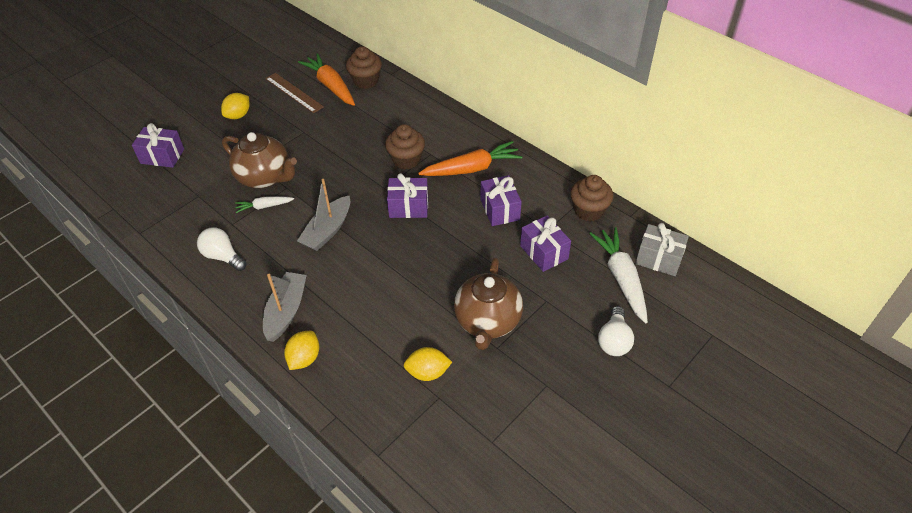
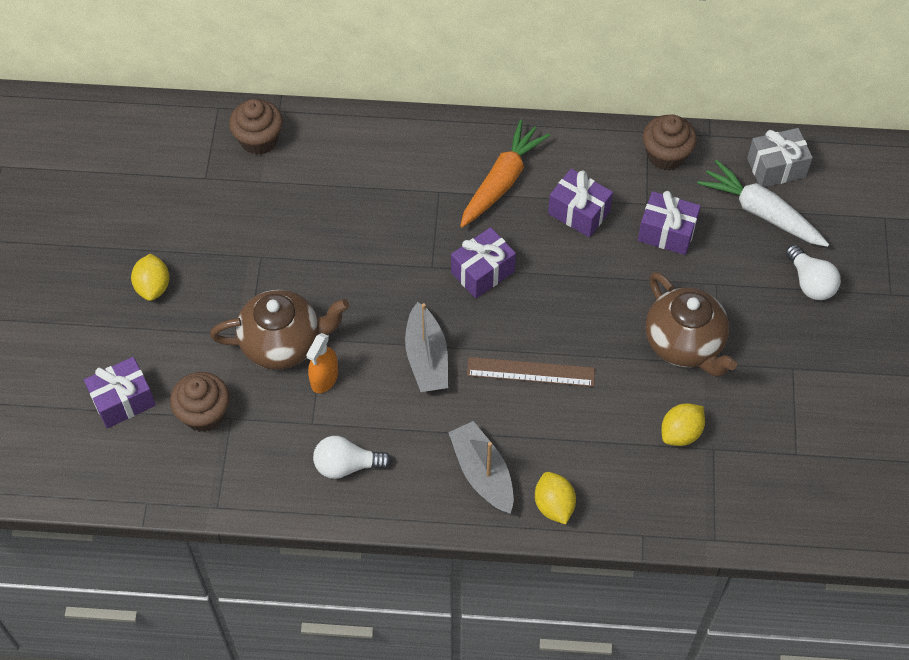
camera: 40 degrees left, 10 degrees up
(264, 206) = (324, 378): white carrot -> orange spray bottle
(294, 92) = (187, 211): brown ruler -> brown ruler (530, 372)
(331, 86) = (223, 173): orange carrot -> none
(406, 160) = (420, 216): brown cupcake -> brown cupcake (204, 414)

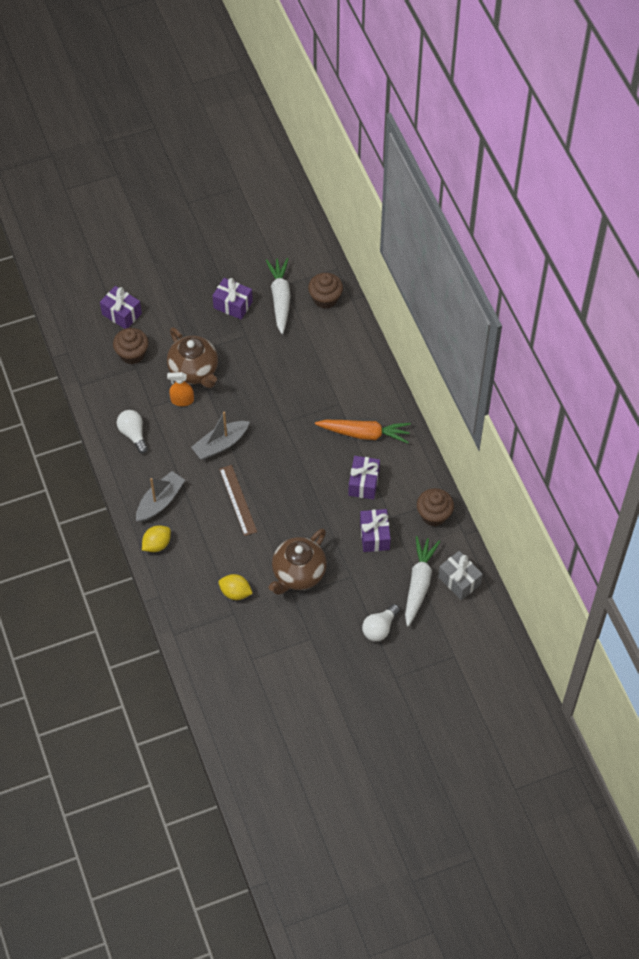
camera: 65 degrees right, 0 degrees up
(153, 287) = (199, 294): yellow lemon -> none
(225, 191) = (280, 298): none -> white carrot
(482, 272) = (293, 449): purple gift -> purple gift (233, 305)

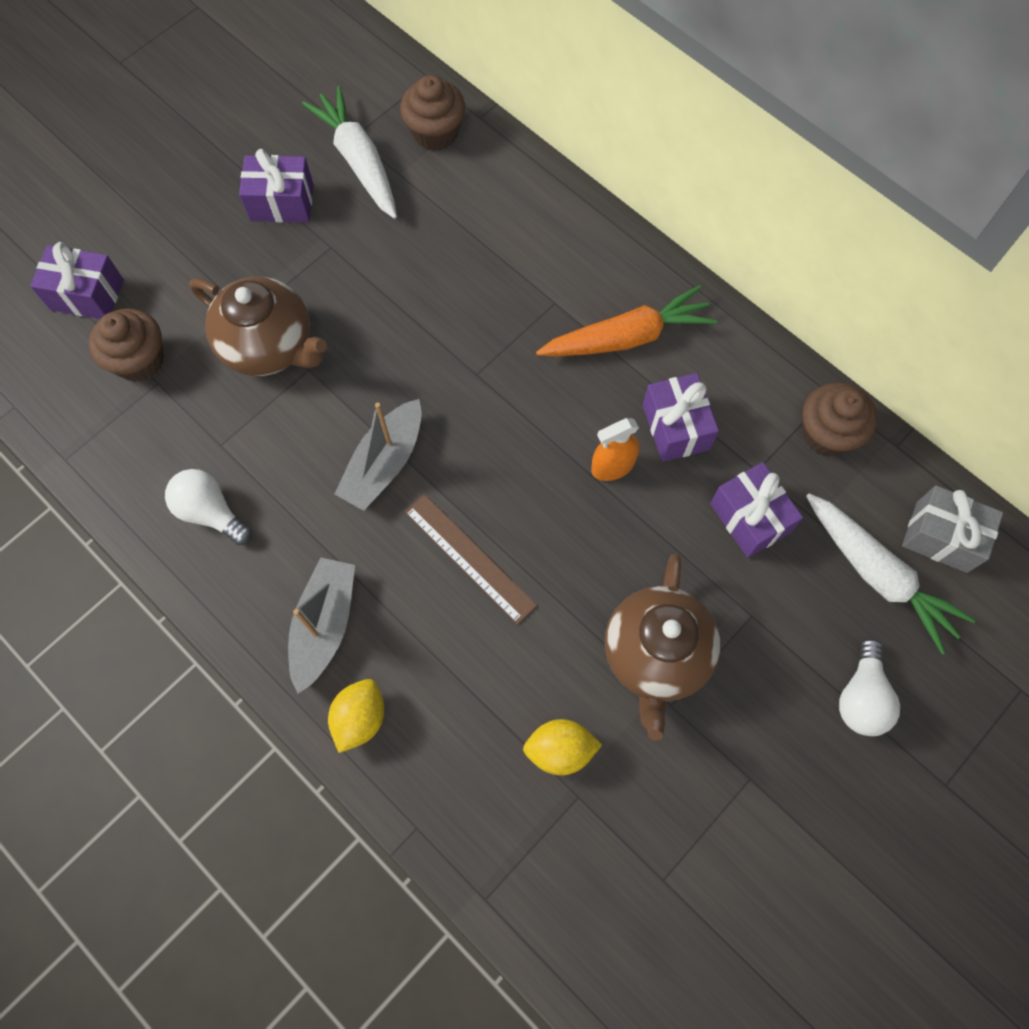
camera: 25 degrees left, 10 degrees up
(182, 400) = (273, 409): orange spray bottle -> orange spray bottle (613, 466)
(419, 583) = (877, 574): white carrot -> white carrot turned 150 degrees clockwise

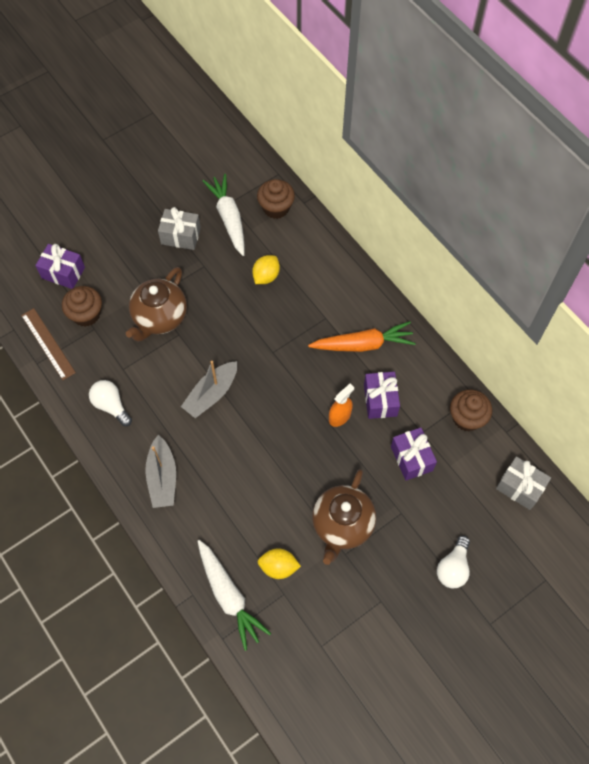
camera: 10 degrees right, 5 degrees down
(270, 346) = (159, 318): brown teapot -> brown teapot turned 75 degrees clockwise
(282, 202) = (181, 236): purple gift -> grey gift
(324, 625) = (162, 477): grey boat -> grey boat turned 150 degrees clockwise
(360, 718) = (172, 531): yellow lemon -> yellow lemon (266, 276)
(469, 558) = (249, 454): brown ruler -> brown ruler (48, 343)
(613, 466) = (339, 416): orange spray bottle -> orange spray bottle turned 150 degrees clockwise
(877, 574) = (478, 502): white carrot -> white carrot (229, 596)

